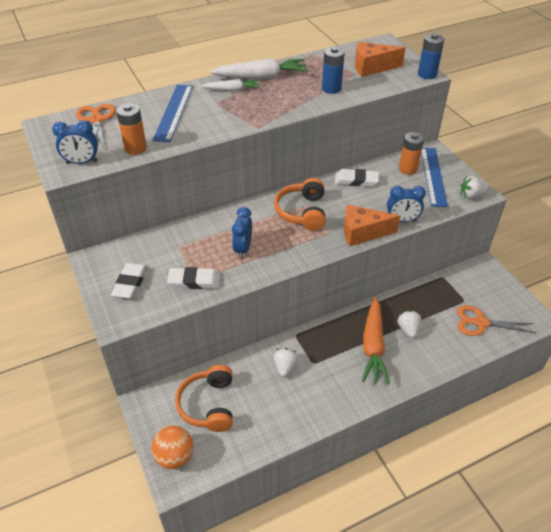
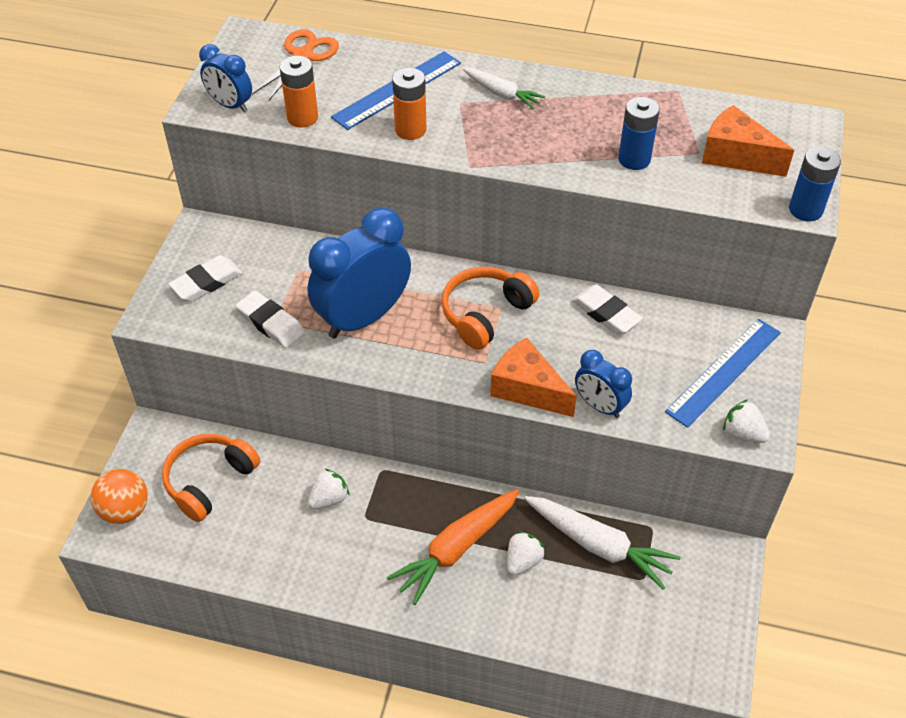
camera: 40 degrees right, 5 degrees up
(243, 249) = (363, 318): blue clock -> blue clock, size x1.92
(261, 77) = (562, 93): white carrot -> white carrot (599, 545)
(408, 169) = (700, 339): orange battery -> orange battery (410, 130)
(480, 322) = (629, 622): orange scissors -> none

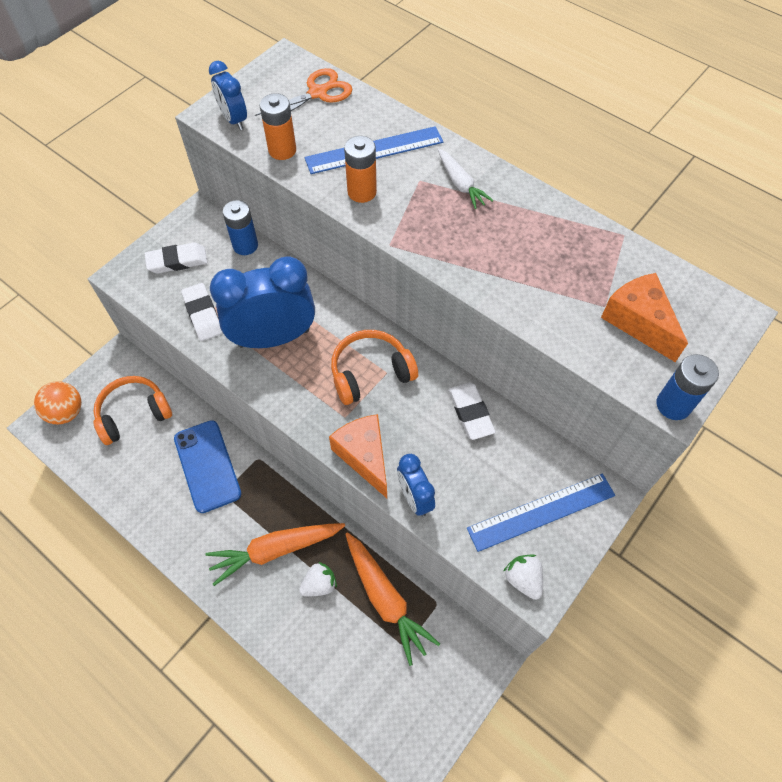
camera: 25 degrees right, 10 degrees up
(329, 499) = (207, 466): white strawberry -> blue phone
(599, 545) = (385, 599): white carrot -> orange carrot
(634, 159) = (539, 291): blue battery -> blue battery (245, 245)

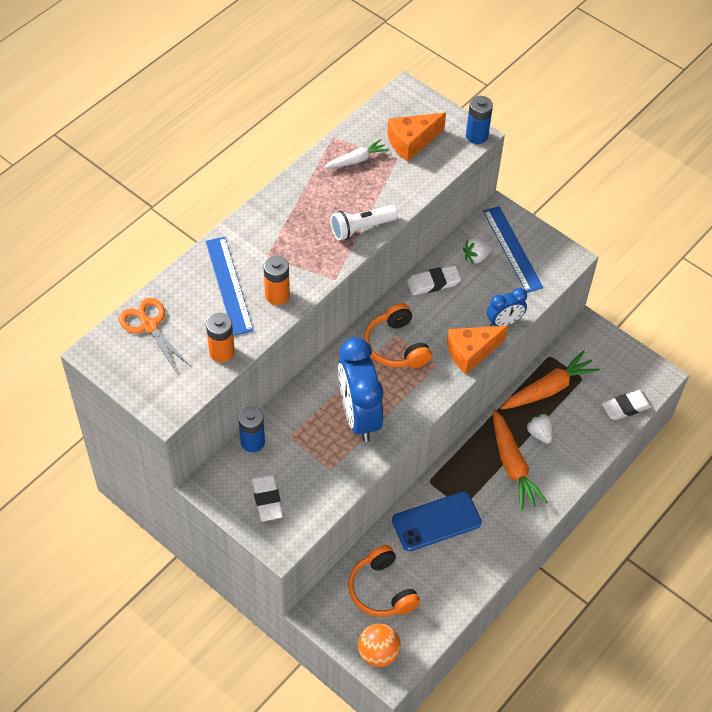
camera: 90 degrees left, 5 degrees down
(203, 314) = (331, 472): white eraser -> white eraser (626, 407)
(234, 120) = (177, 391): blue clock -> none
(460, 184) = (273, 229): white carrot -> white carrot (356, 160)
(474, 269) = (361, 228): none -> white flashlight
(523, 579) = (561, 264): white strawberry -> white strawberry (476, 257)

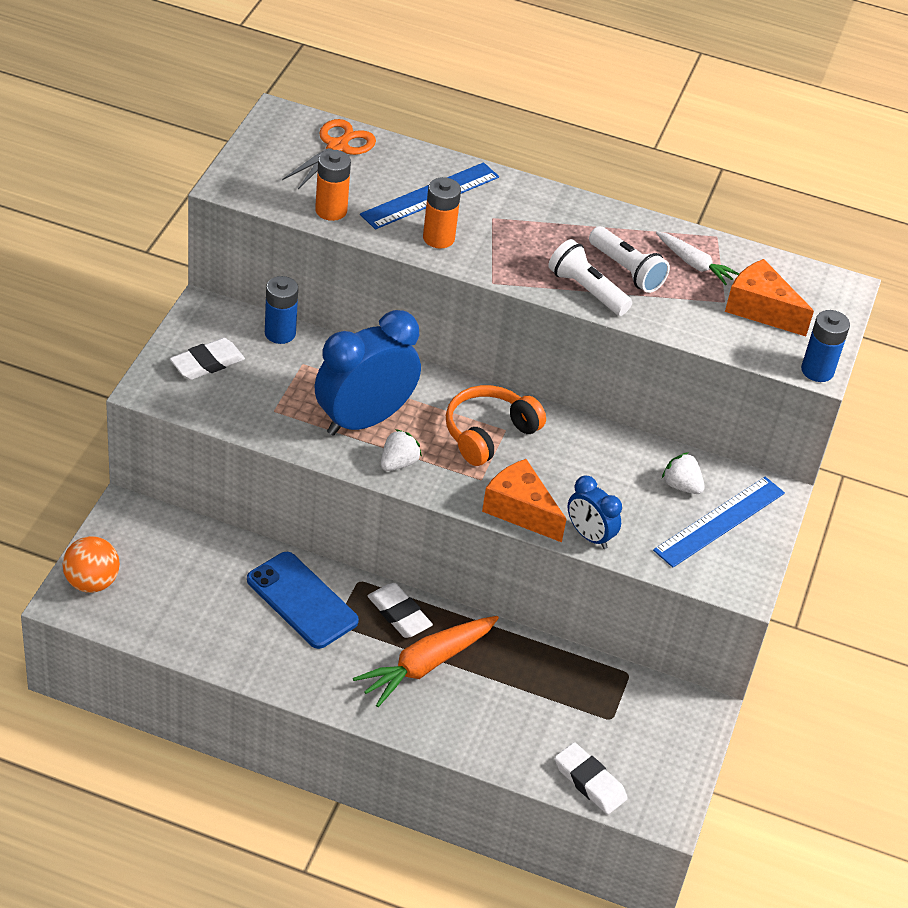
camera: 65 degrees right, 10 degrees down
(349, 199) = (626, 270): none -> white flashlight
(382, 590) = (180, 566): orange headphones -> none
(433, 283) = (611, 450): white eraser -> white eraser (399, 614)
(539, 433) = (492, 685): white strawberry -> white strawberry (398, 463)
(548, 389) = (571, 682): orange carrot -> none

